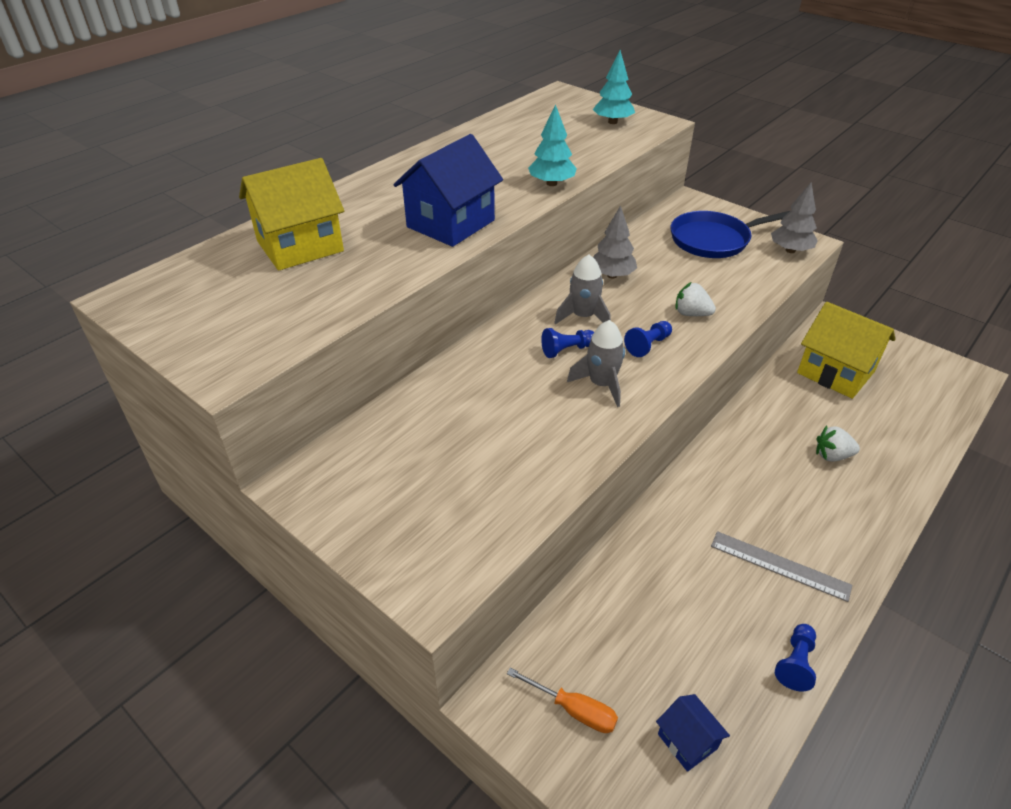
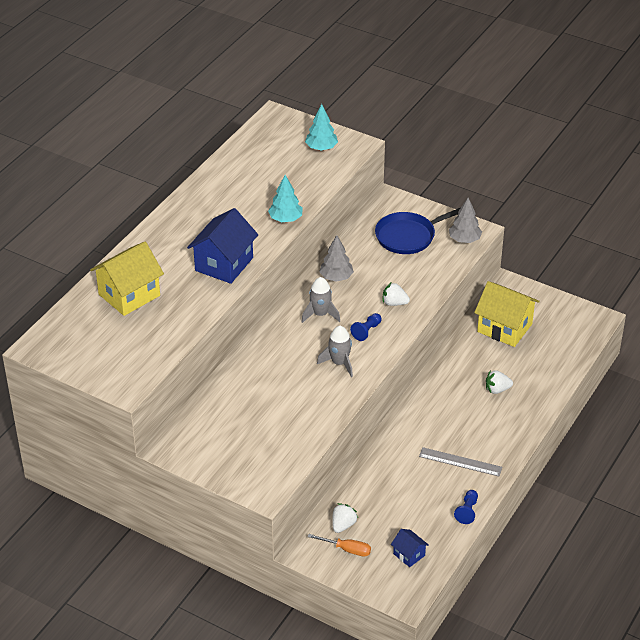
camera: 10 degrees left, 0 degrees up
(567, 350) = (313, 341): blue pawn -> none
(573, 656) = (343, 525): none -> white strawberry

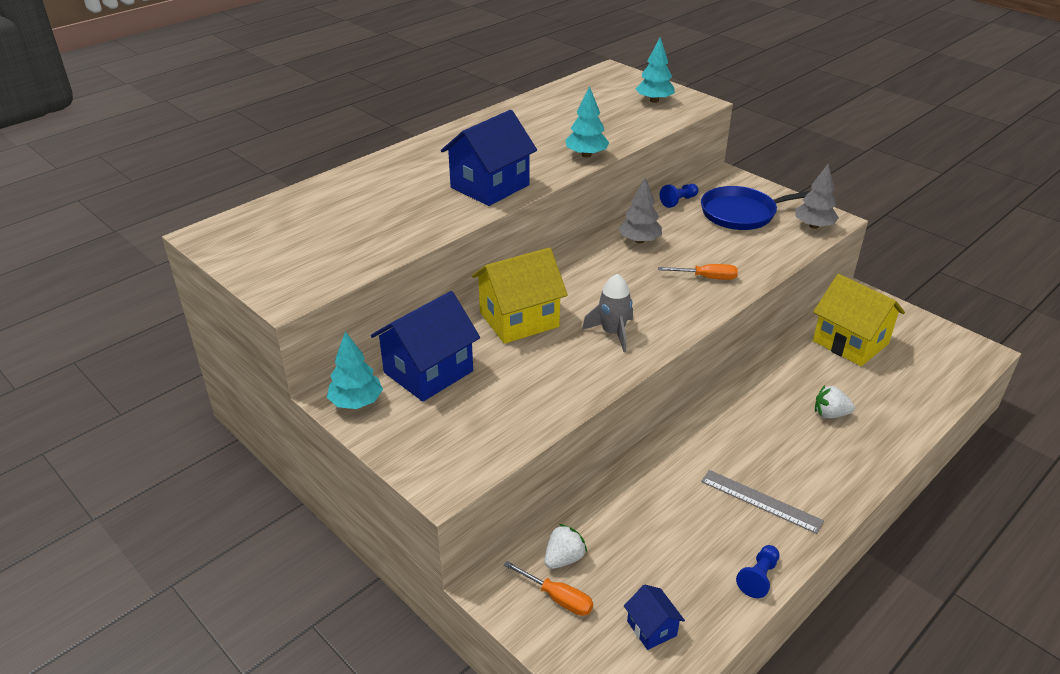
camera: 15 degrees right, 5 degrees down
(129, 295) = (356, 200): yellow house -> yellow house (519, 319)
(183, 450) = (356, 402): none -> turquoise tree
(222, 418) = (428, 372): none -> blue house
(320, 314) = (606, 275): grey rocket -> none
(366, 331) = (661, 303): blue pawn -> blue pawn (678, 201)
(394, 303) = (707, 278): white strawberry -> orange screwdriver

